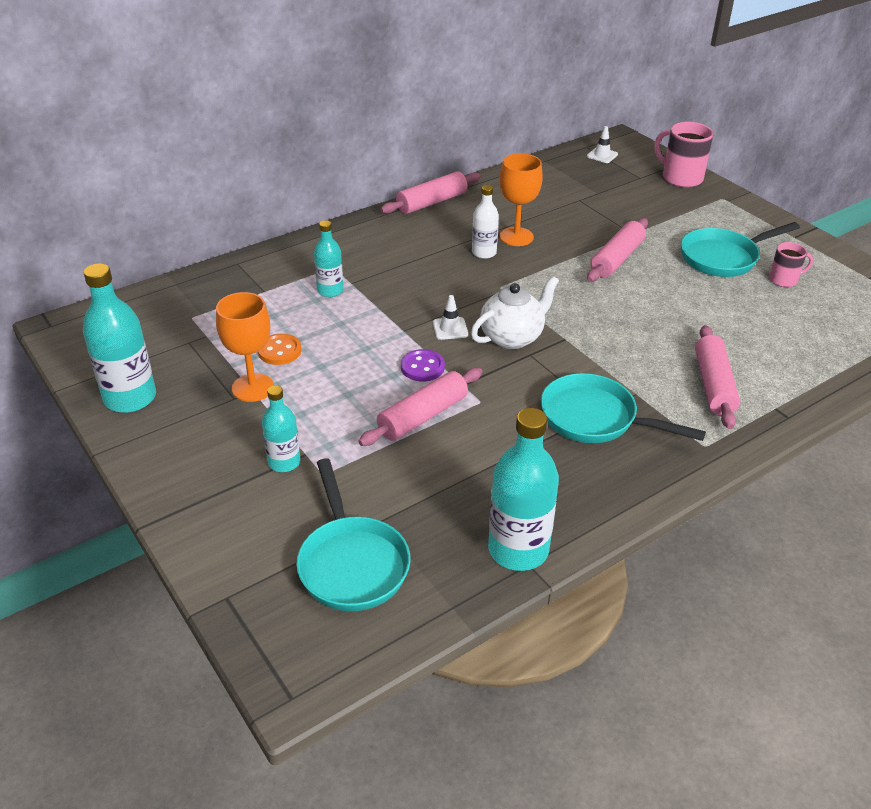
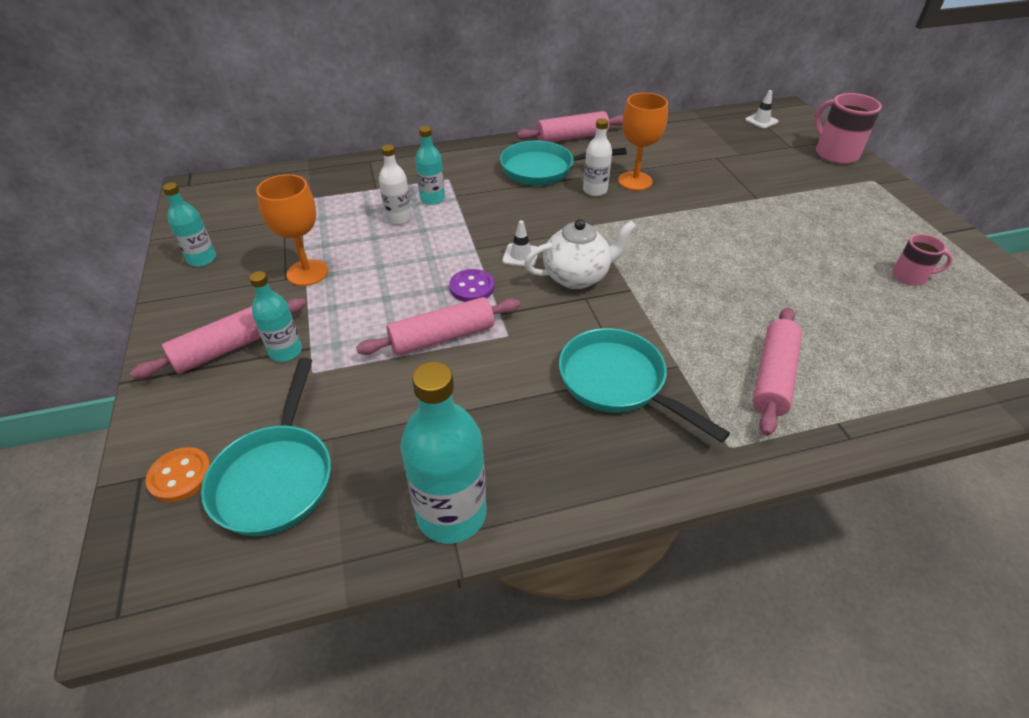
camera: 20 degrees right, 5 degrees up
(130, 398) = (202, 259): turquoise bottle -> turquoise bottle, size x0.58
(279, 351) = (353, 244): orange button -> orange button (180, 476)
(309, 317) = (398, 218): none -> white bottle
(617, 259) = (727, 220): pink rolling pin -> pink rolling pin (228, 348)
(723, 258) = (847, 240): turquoise pan -> turquoise pan (543, 169)

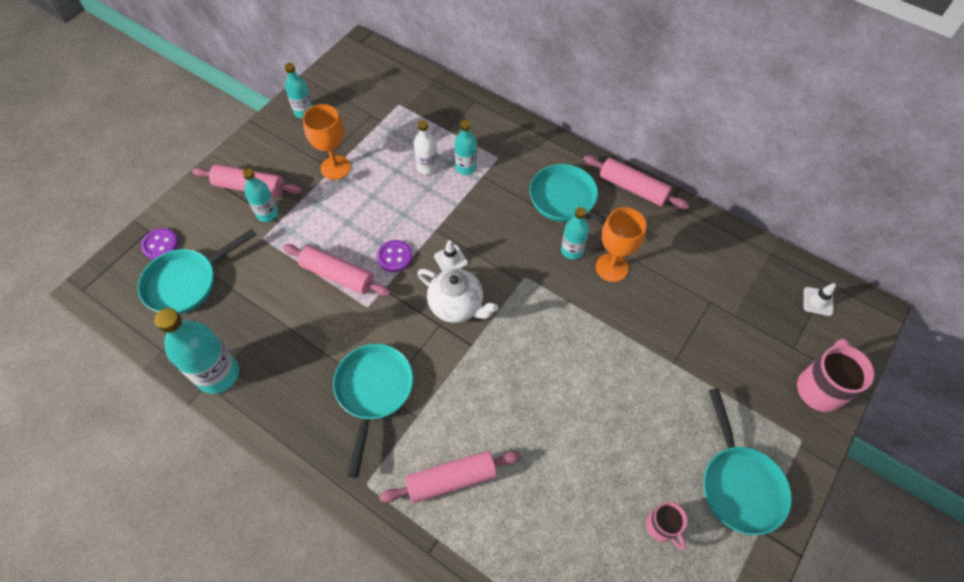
camera: 50 degrees right, 15 degrees up
(180, 476) = (160, 245): orange button -> purple button
(595, 190) = (572, 250): white bottle -> turquoise bottle
(894, 223) = (739, 484): none -> turquoise pan

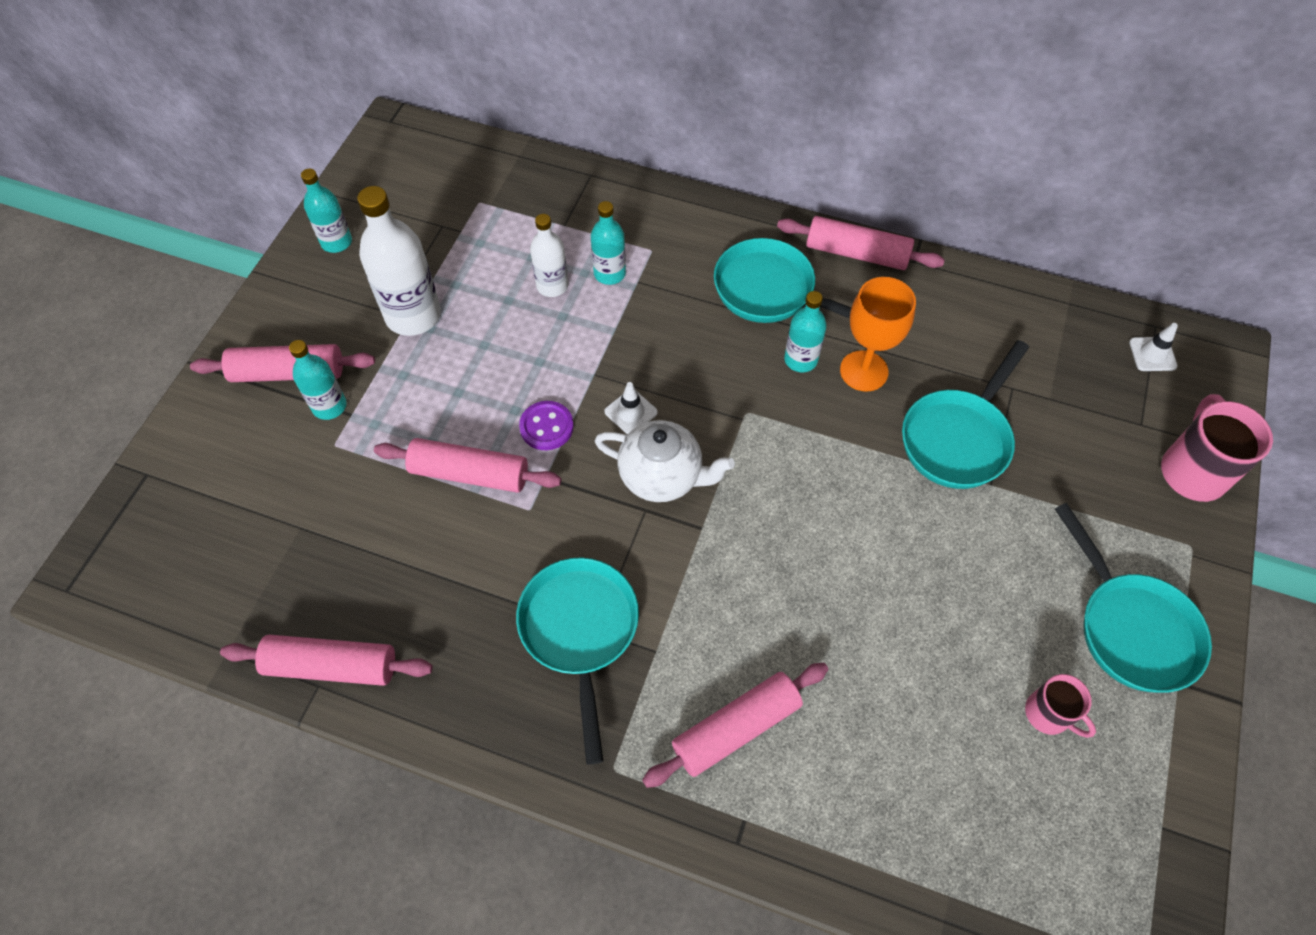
camera: 15 degrees left, 0 degrees up
(160, 245) = (173, 491): purple button -> none
(187, 282) = (235, 539): turquoise pan -> turquoise pan (958, 438)
(218, 374) = (331, 666): turquoise bottle -> pink rolling pin
(335, 168) = (413, 315): orange goblet -> white bottle

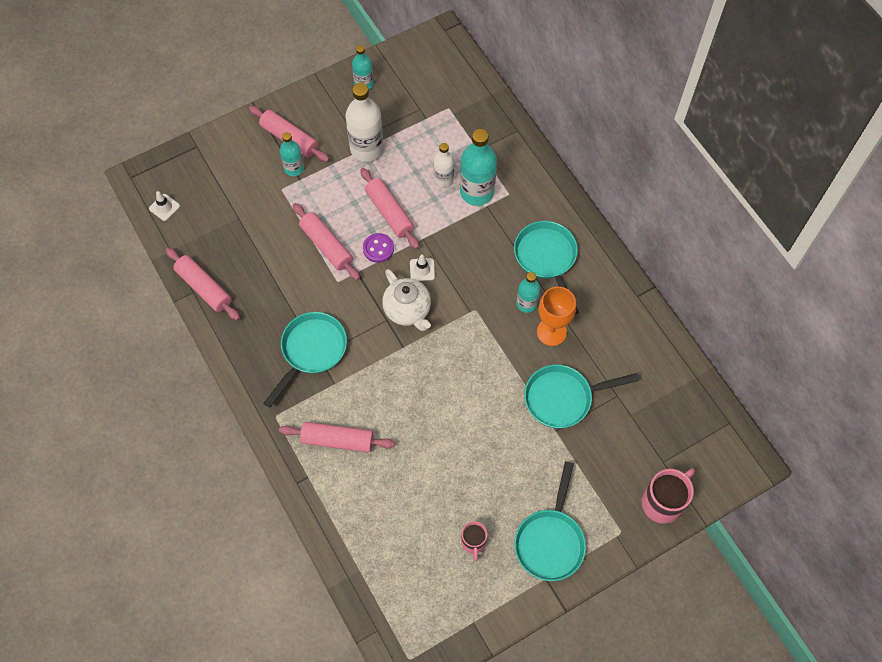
camera: 40 degrees right, 5 degrees up
(609, 273) = (477, 192): turquoise bottle -> turquoise bottle, size x1.71
(856, 253) = (611, 270): pink rolling pin -> pink rolling pin (389, 212)
(1152, 354) = (710, 434): white traffic cone -> white traffic cone (164, 207)

